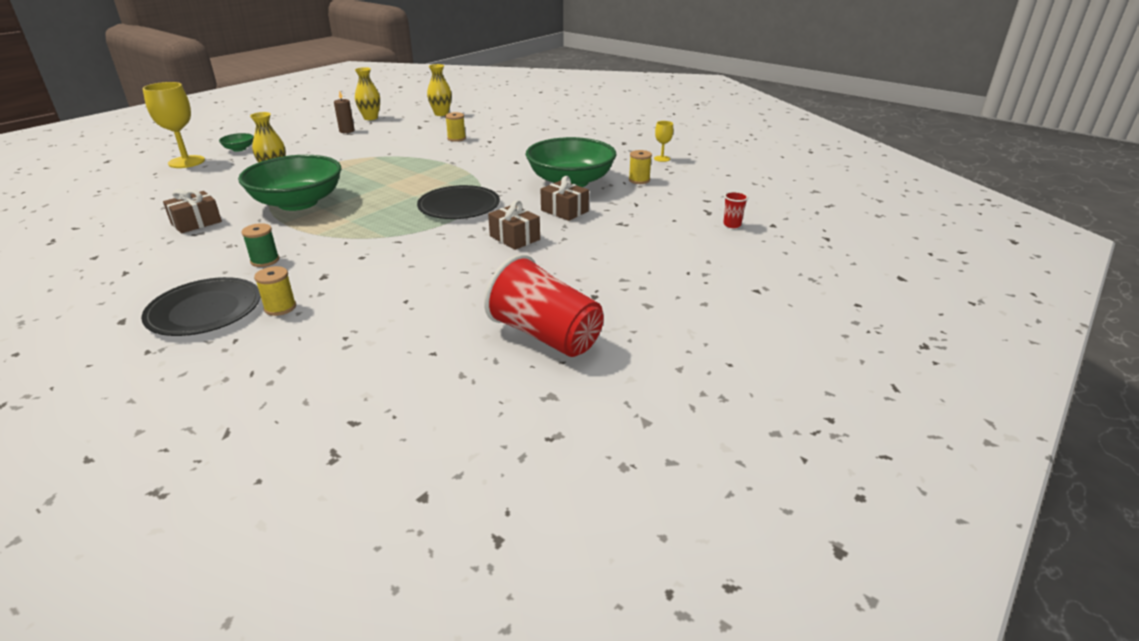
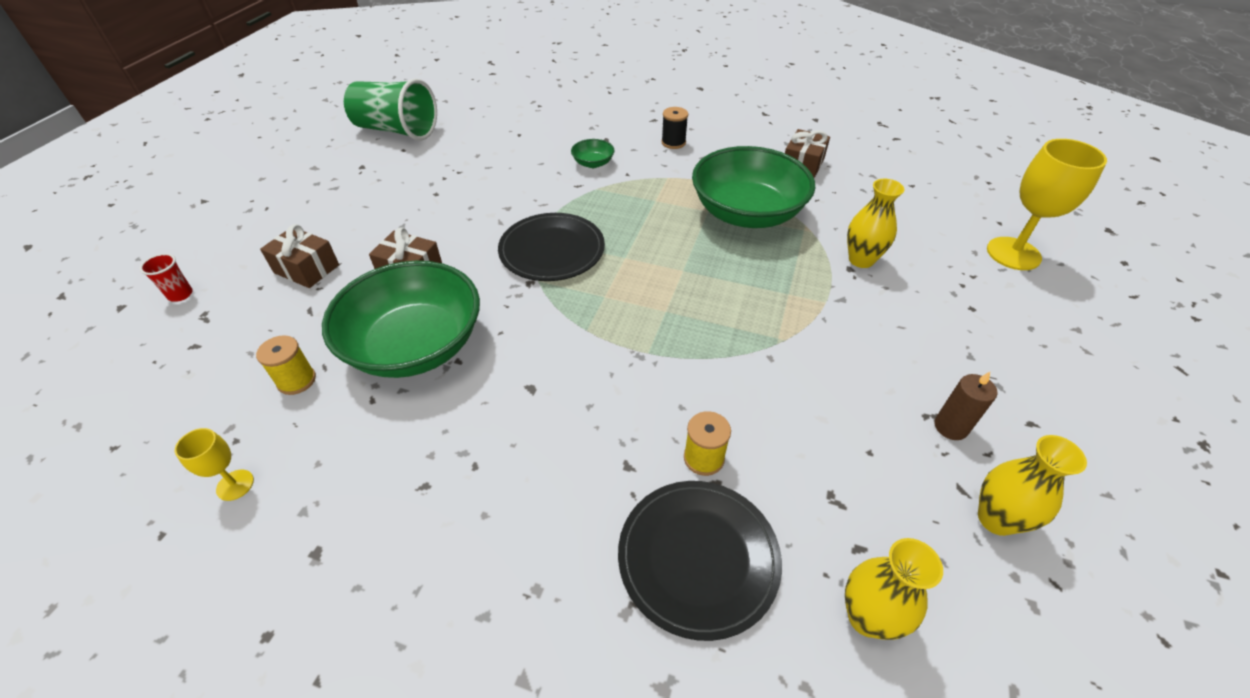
camera: 160 degrees right, 15 degrees up
(204, 310) = (657, 102): black plate -> black plate (698, 558)
(239, 149) = (1012, 305): green bowl -> green bowl (593, 163)
(265, 260) = (673, 142): green spool -> black spool
(280, 307) = (607, 113): yellow spool -> none
(514, 238) = (458, 214): brown gift -> brown gift (306, 269)
(545, 335) = (396, 130): red cup -> green cup

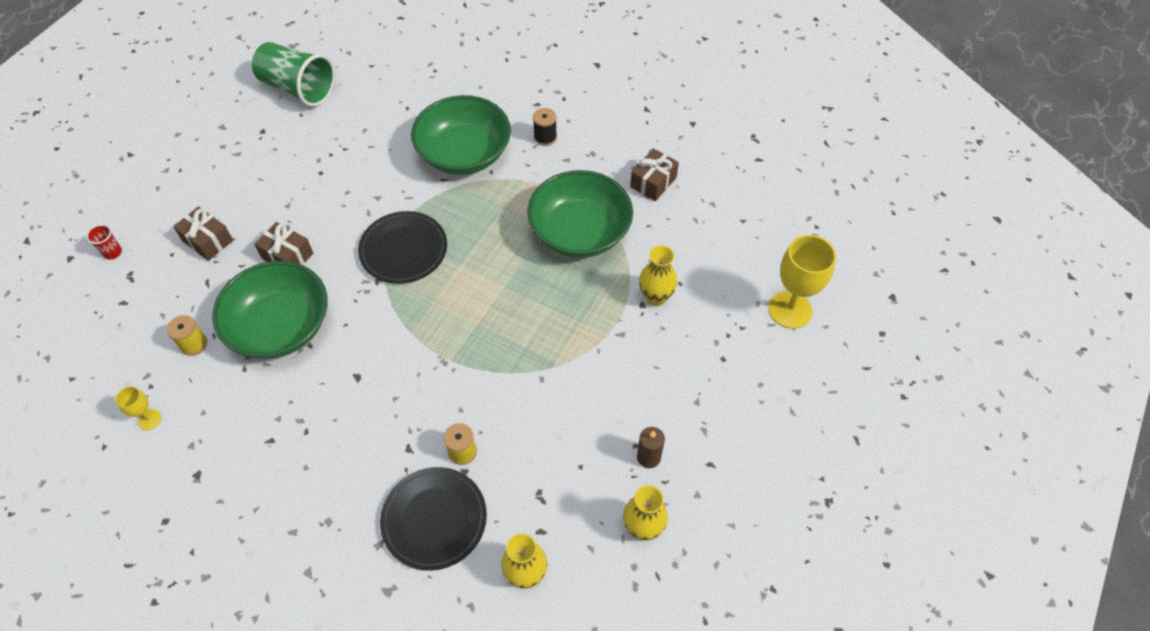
camera: 10 degrees right, 10 degrees up
(593, 163) = (464, 154): green bowl -> green bowl, size x2.47

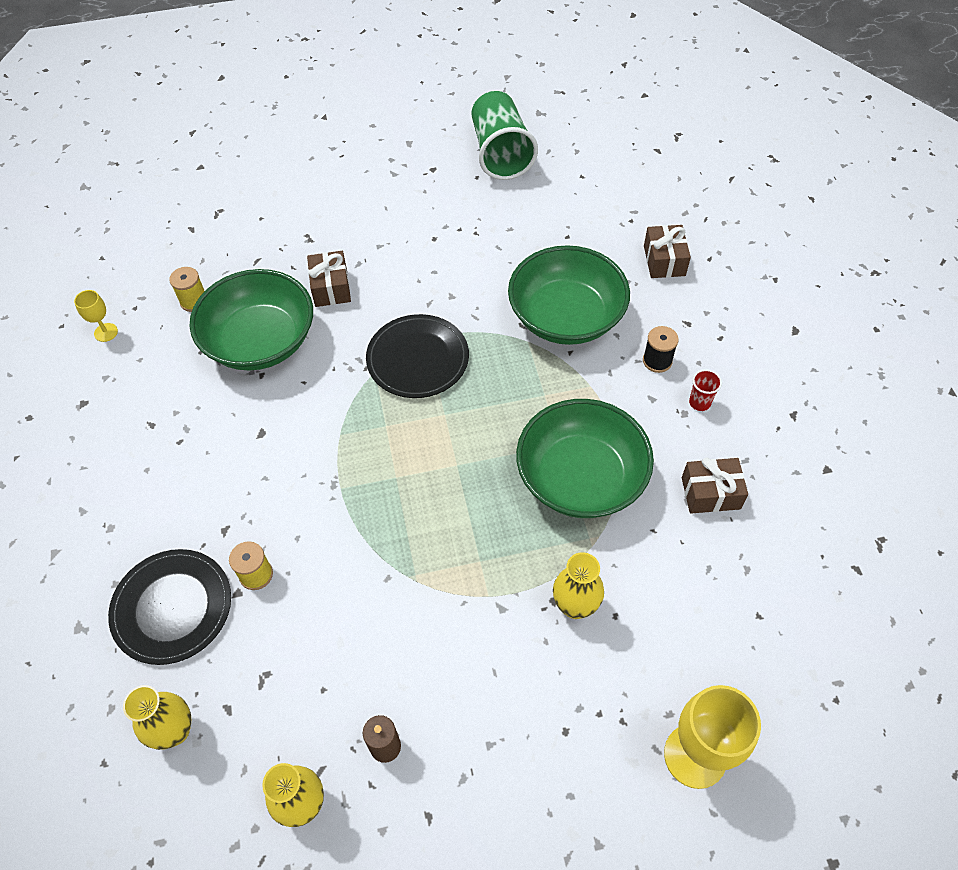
camera: 50 degrees right, 0 degrees up
(113, 252) = (228, 185): red cup -> red cup (699, 403)
(208, 241) = (294, 228): brown gift -> brown gift (664, 261)

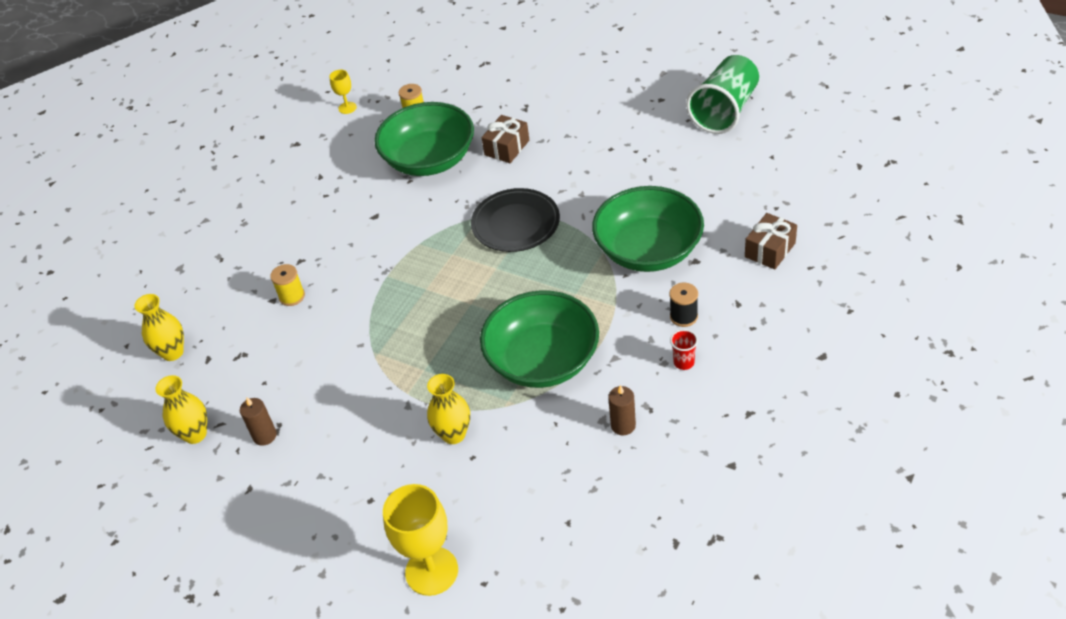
camera: 45 degrees right, 10 degrees down
(172, 608) = (233, 287): black plate -> none
(710, 493) = (623, 425): brown gift -> brown candle

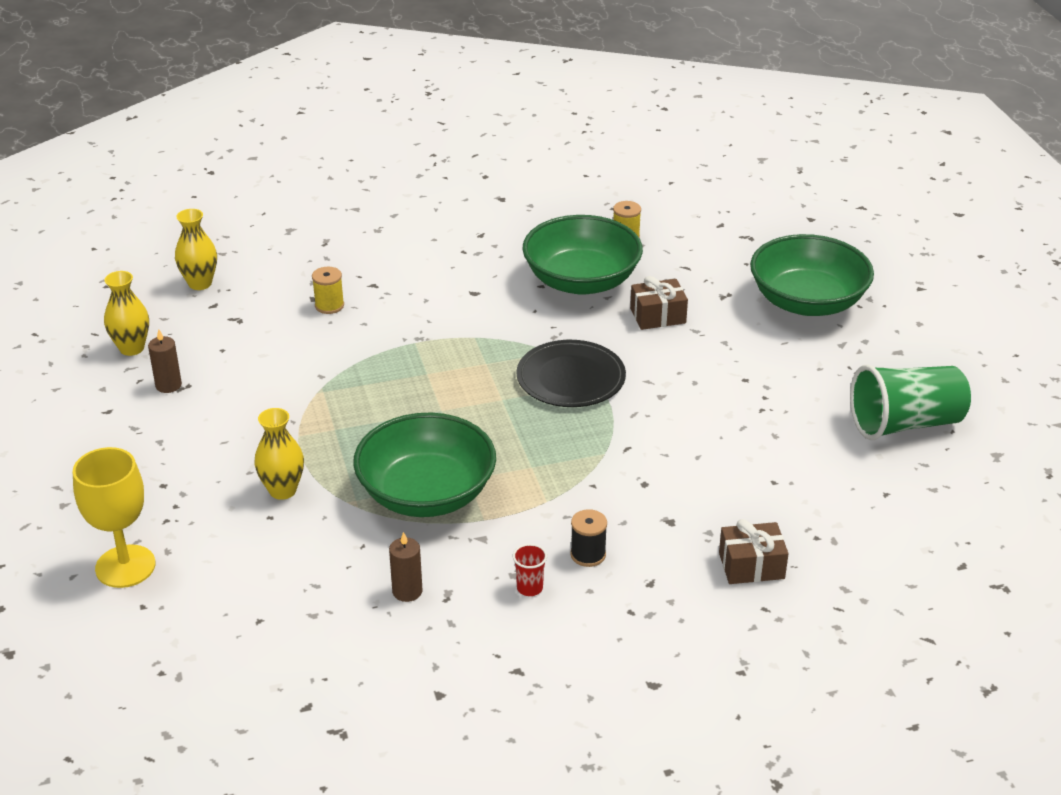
camera: 40 degrees right, 10 degrees down
(347, 108) = (581, 198): yellow goblet -> none
(648, 250) = (644, 481): green bowl -> green bowl (807, 302)

